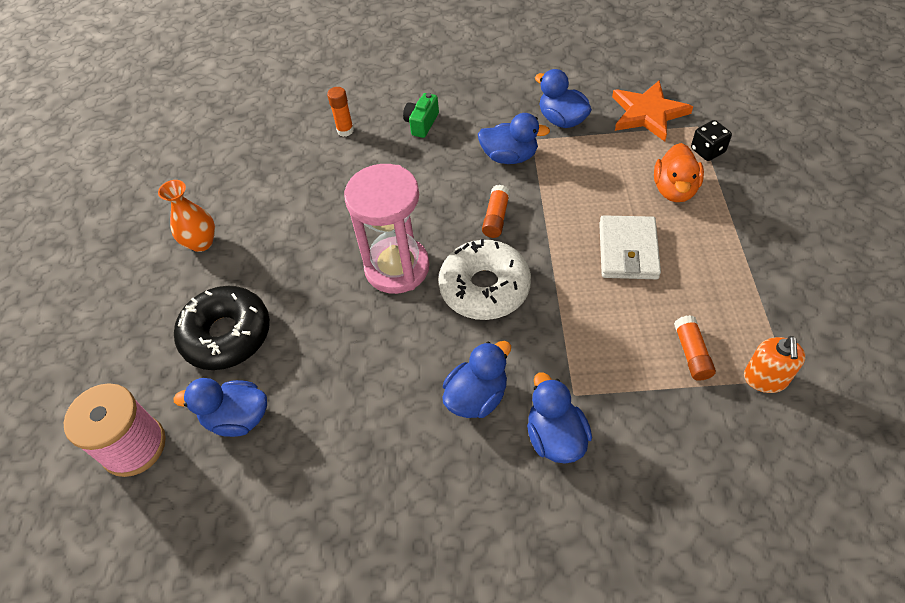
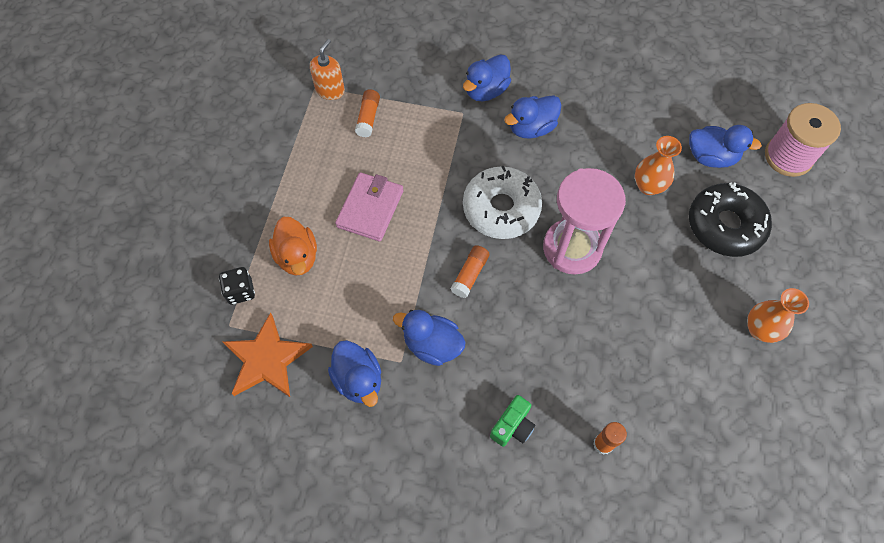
camera: 170 degrees left, 10 degrees up
(317, 358) = (648, 186): none -> orange vase
(555, 437) = (486, 91): blue duck -> blue duck turned 45 degrees clockwise
(628, 250) = (370, 209): white wallet -> pink wallet
(674, 190) = (297, 257): orange duck -> orange duck turned 135 degrees clockwise

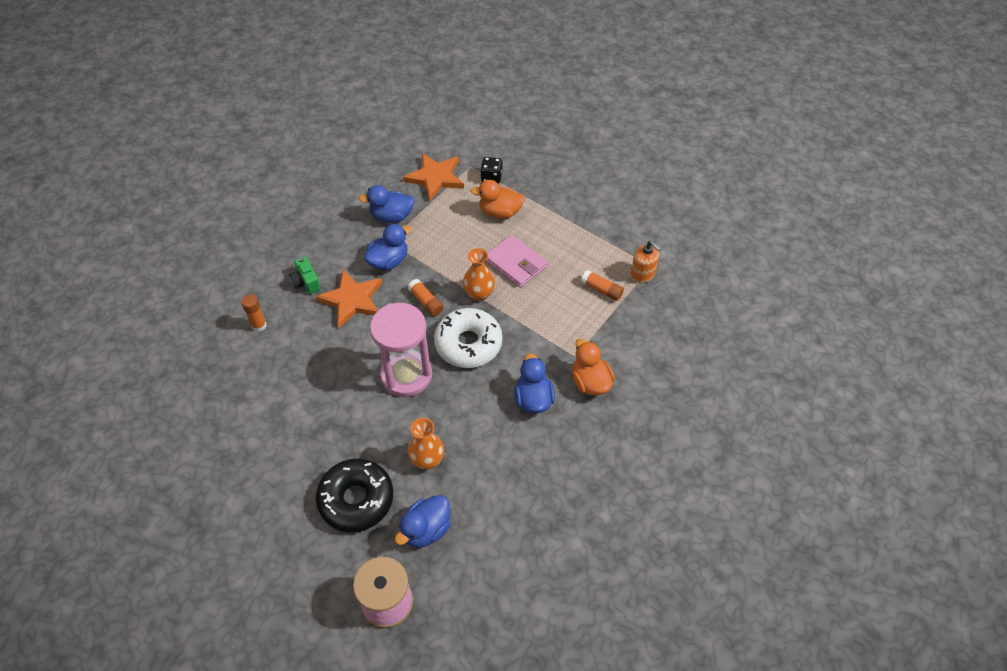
camera: 115 degrees right, 10 degrees down
(486, 91) = (590, 382): blue duck -> orange duck
(509, 356) = (352, 300): none -> orange star
(760, 329) = (259, 470): orange vase -> orange vase (479, 294)

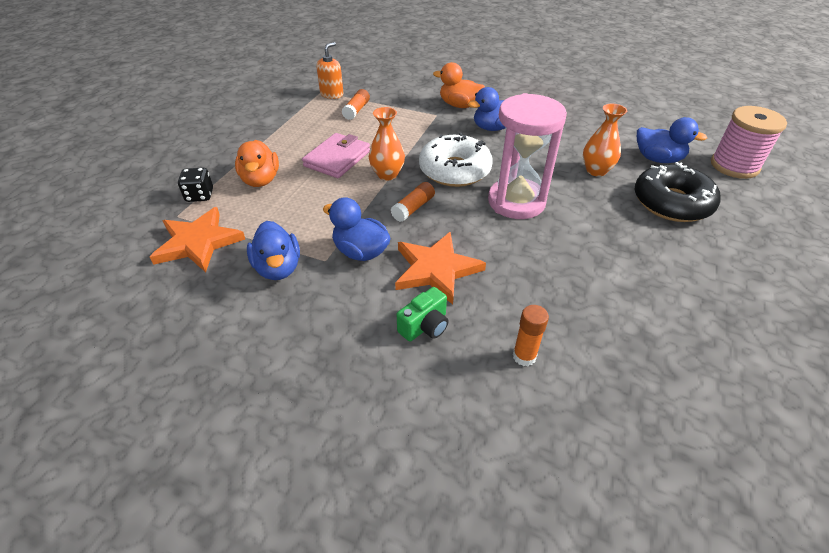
camera: 105 degrees left, 10 degrees down
(590, 382) = (459, 105): orange duck -> orange duck turned 60 degrees clockwise

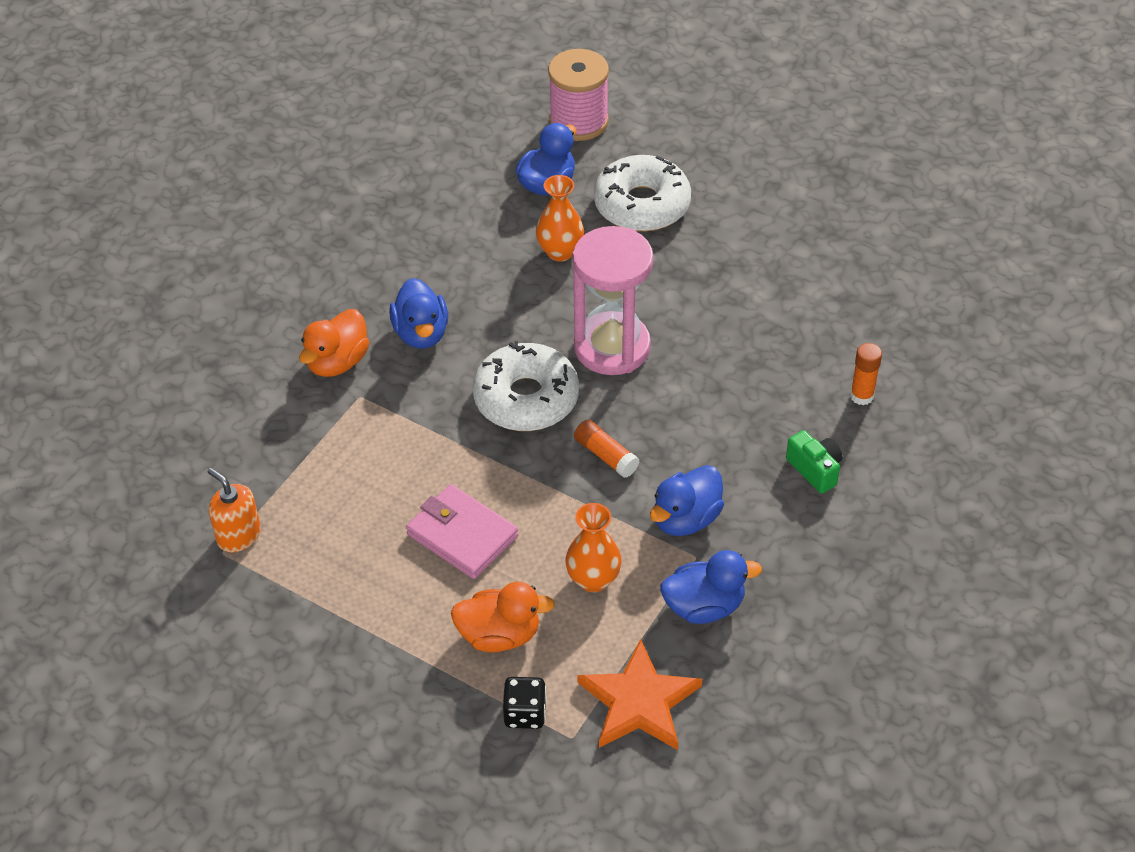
camera: 80 degrees left, 5 degrees up
(356, 110) = (312, 502): orange glue stick -> none
(387, 174) = (519, 476): orange vase -> orange vase (593, 579)
(436, 269) = (728, 448): orange star -> none
(671, 203) = (642, 205): black donut -> white donut

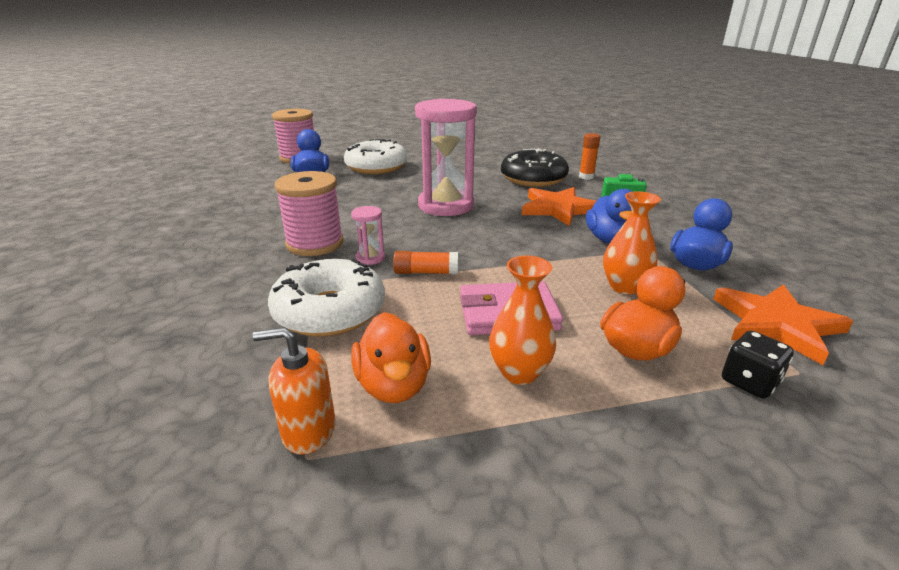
camera: 45 degrees left, 20 degrees down
(337, 362) = (264, 280): orange duck -> orange duck (393, 385)
(421, 333) = (315, 244): blue duck -> pink spool
(443, 389) = (370, 258): none -> pink hourglass
(526, 398) = (432, 239): white donut -> white donut (330, 311)
(560, 252) = (357, 190): orange vase -> orange vase (519, 372)
(606, 455) = (521, 239): orange glue stick -> orange glue stick (426, 272)
(719, 435) = (558, 209): none -> orange star
(789, 356) = (533, 178): none -> black donut

